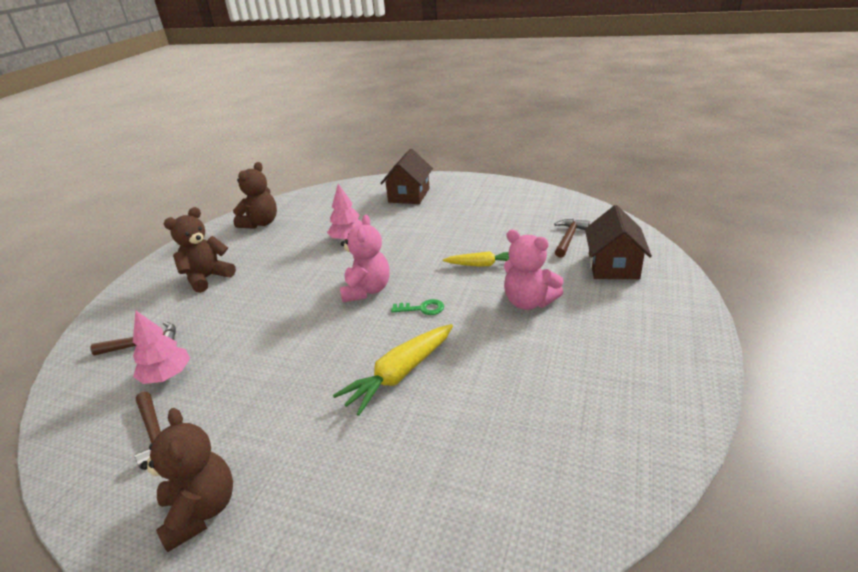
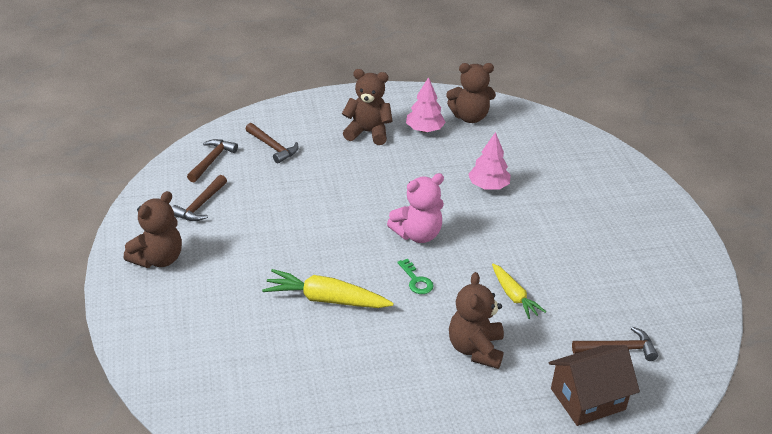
camera: 55 degrees right, 5 degrees up
(98, 400) = (212, 161): none -> brown hammer
(167, 375) = (251, 178): pink tree -> pink tree (424, 130)
(409, 195) = (607, 192): brown house -> none
(529, 302) = (475, 349): pink teddy bear -> brown teddy bear

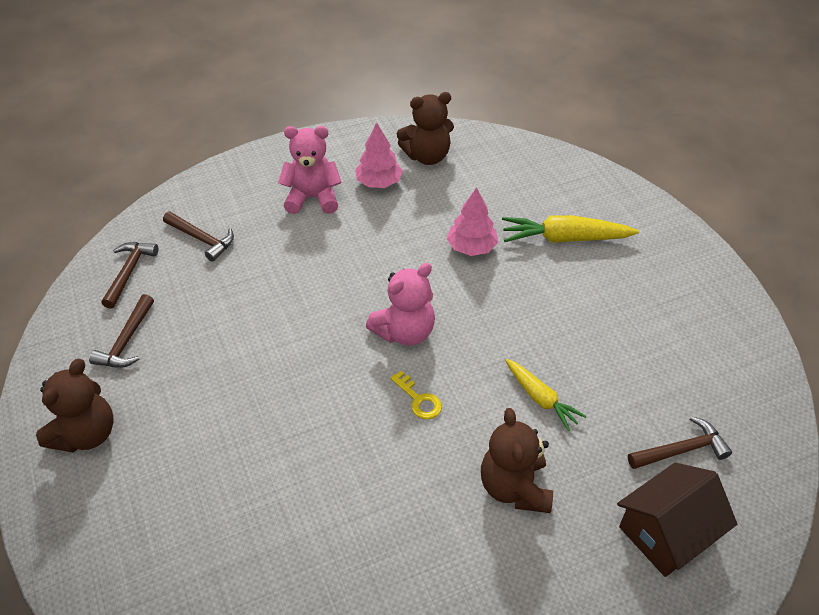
camera: 10 degrees left, 10 degrees up
(326, 299) = (314, 451): yellow carrot -> yellow carrot (565, 238)
(367, 133) = (313, 198): brown teddy bear -> pink teddy bear
(416, 280) = (419, 400): green key -> yellow key

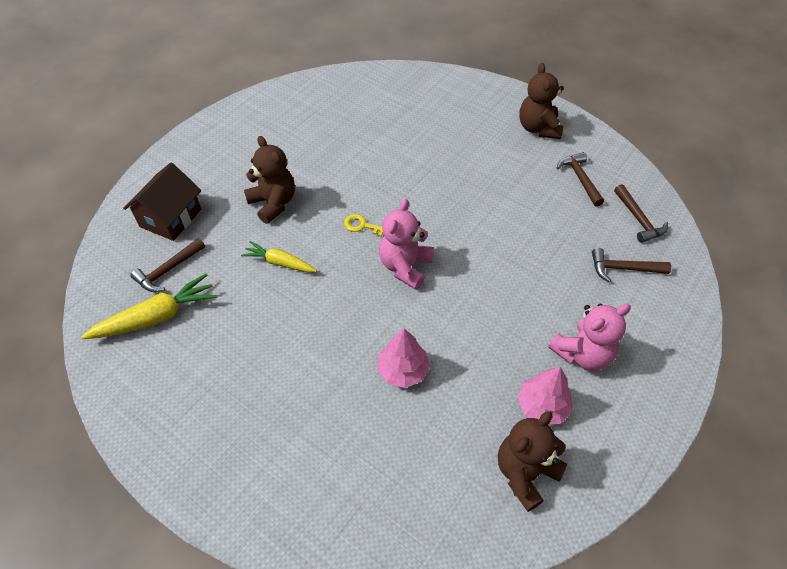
camera: 150 degrees right, 5 degrees up
(565, 238) = (321, 426): yellow carrot -> yellow carrot (156, 317)

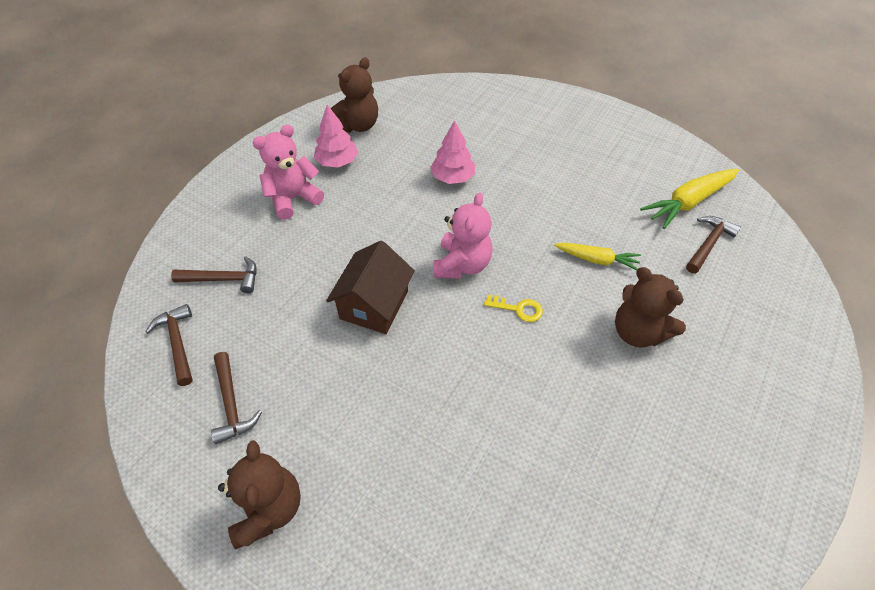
camera: 175 degrees right, 0 degrees up
(170, 218) = (749, 303): brown house -> brown house (374, 305)

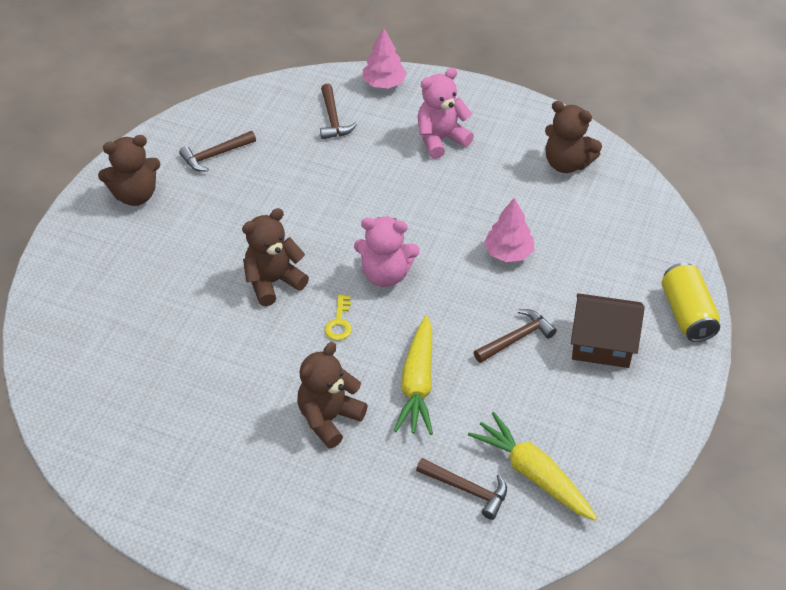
camera: 80 degrees right, 5 degrees down
(178, 343) = (264, 111): brown hammer -> brown hammer (516, 338)
(293, 199) = (441, 139): pink teddy bear -> pink teddy bear turned 75 degrees counterclockwise
(337, 162) = (503, 159): pink tree -> pink tree (384, 83)
(374, 305) = (324, 219): brown house -> brown house (602, 344)
(454, 361) = (273, 282): none -> brown teddy bear
(534, 96) = (687, 314): none -> yellow can
(597, 260) = (417, 384): yellow carrot -> yellow carrot, size x1.56

